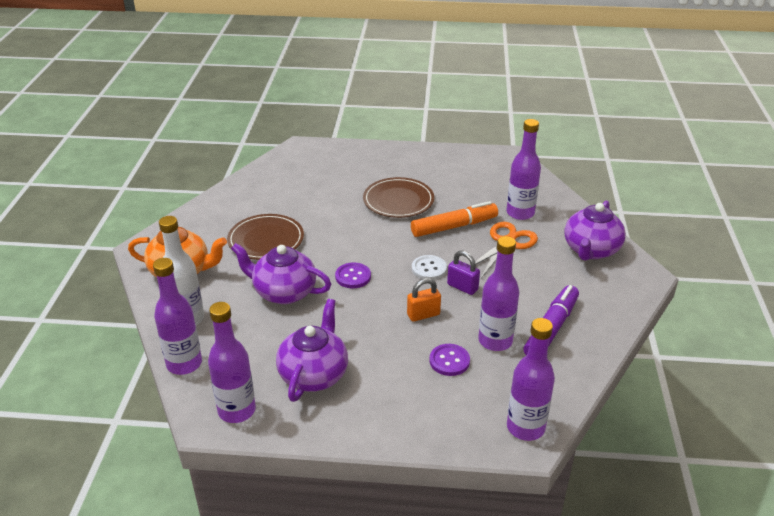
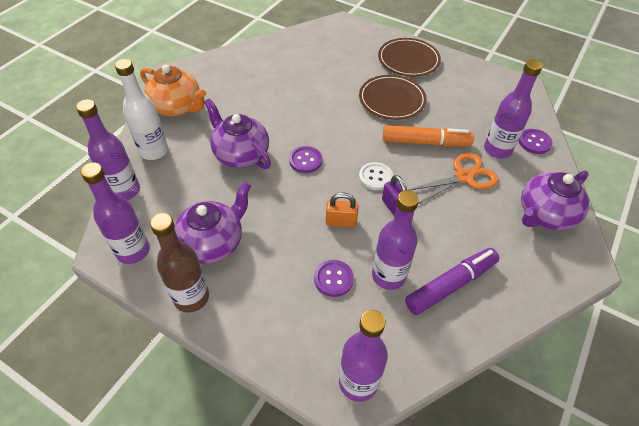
camera: 25 degrees right, 15 degrees up
(266, 240) = (259, 100): brown plate -> brown plate (408, 60)
(327, 425) = (191, 297): none -> brown bottle
(547, 198) = (534, 142): none -> purple button

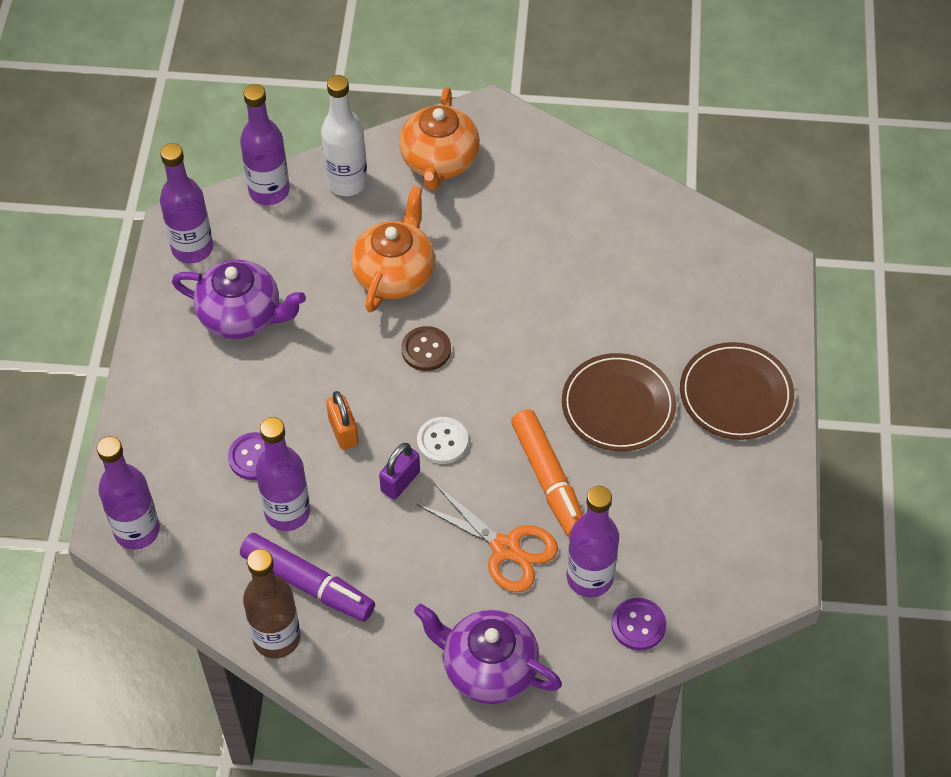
camera: 65 degrees right, 5 degrees up
(191, 297) = (162, 333): brown bottle -> brown bottle (276, 638)
(240, 154) = (395, 274): purple teapot -> orange teapot
(305, 160) = (426, 350): purple button -> brown button

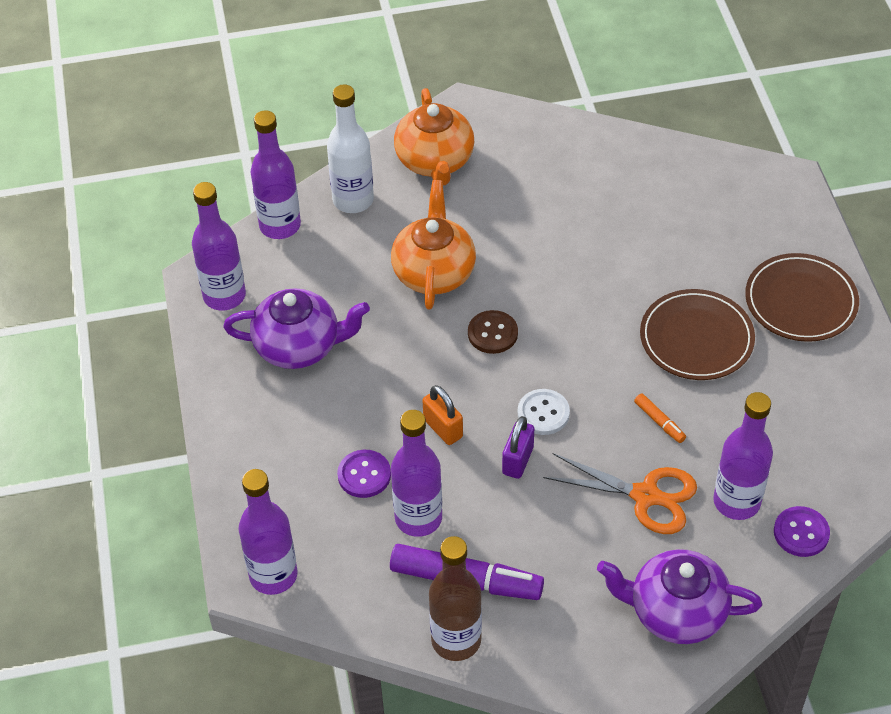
camera: 15 degrees left, 5 degrees down
(548, 479) = (659, 422): orange marker -> orange marker, size x0.46

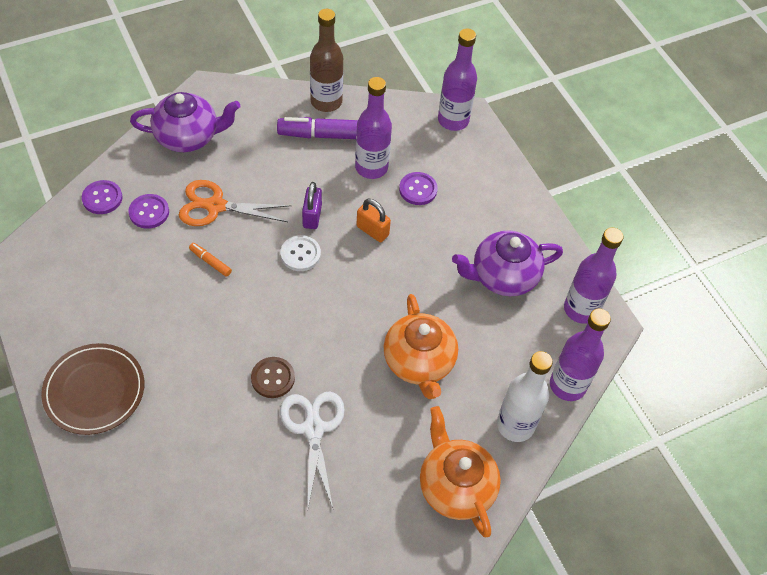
camera: 160 degrees right, 5 degrees up
(492, 333) = (355, 314): brown button -> brown button (273, 378)
(566, 230) = (313, 428): none -> white scissors
(696, 338) = (185, 338): brown plate -> none
(736, 502) = (149, 212): purple bottle -> purple button

